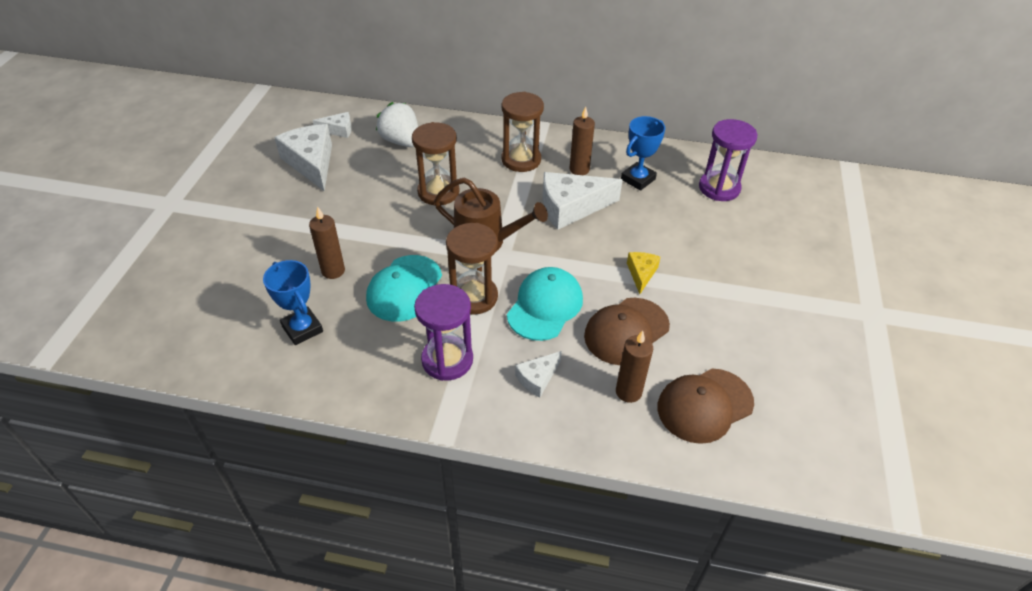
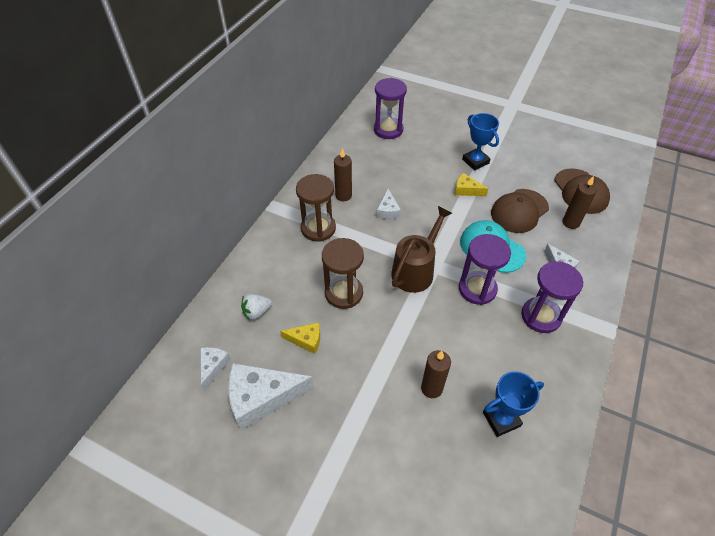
camera: 75 degrees left, 5 degrees up
(376, 177) = (306, 340): none -> yellow cheese
(401, 141) = (257, 312): white strawberry -> white strawberry, size x0.62
(404, 288) = (461, 335): turquoise cap -> none
(474, 297) = (477, 289): brown hourglass -> purple hourglass
(571, 207) = (388, 210): white cheese -> white cheese, size x0.52
(626, 331) = (519, 211): brown cap -> brown cap turned 75 degrees clockwise
(638, 179) = (366, 166): blue trophy -> blue trophy (475, 161)

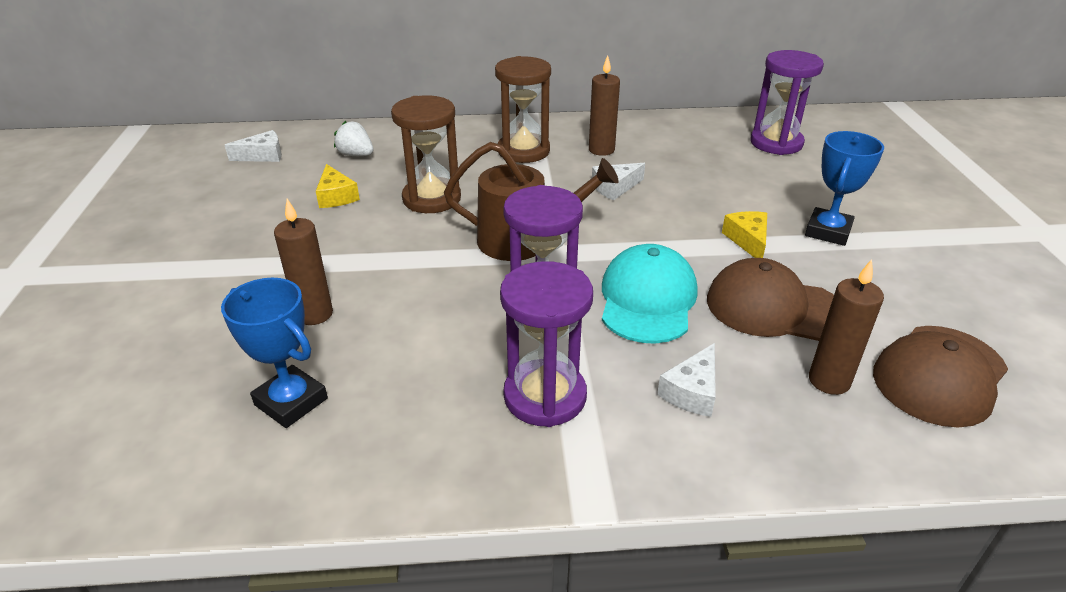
camera: 60 degrees right, 15 degrees down
(262, 397) = (235, 195): white cheese -> none

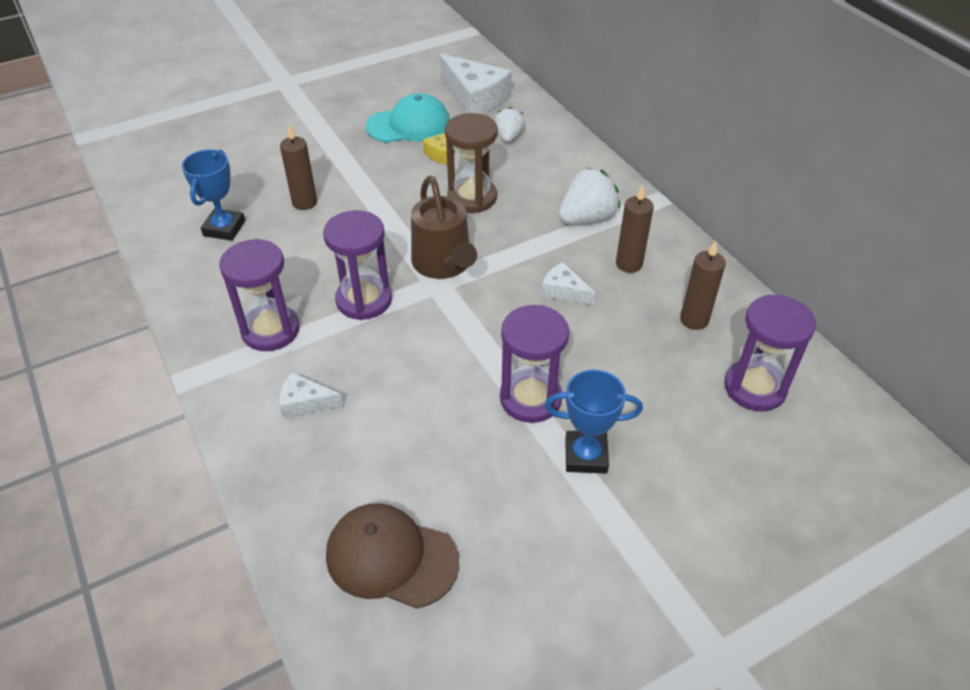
camera: 65 degrees right, 10 degrees up
(263, 155) = (475, 97): white cheese -> white cheese, size x1.93
(523, 151) = (587, 218): brown hourglass -> white strawberry
(647, 299) = (403, 353): turquoise cap -> turquoise cap (409, 125)
(748, 240) = (530, 398): yellow cheese -> purple hourglass
(774, 307) = (433, 433): brown cap -> none
(829, 381) = (351, 481): brown candle -> brown candle (694, 320)

